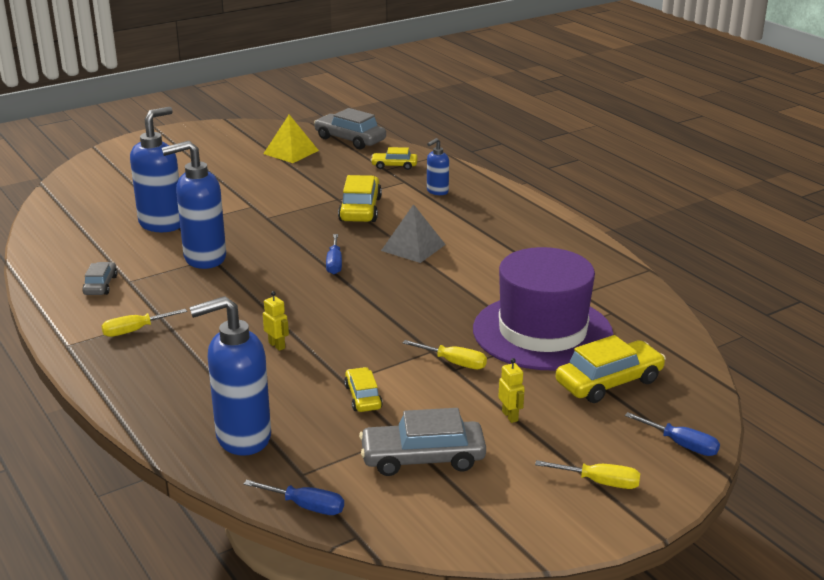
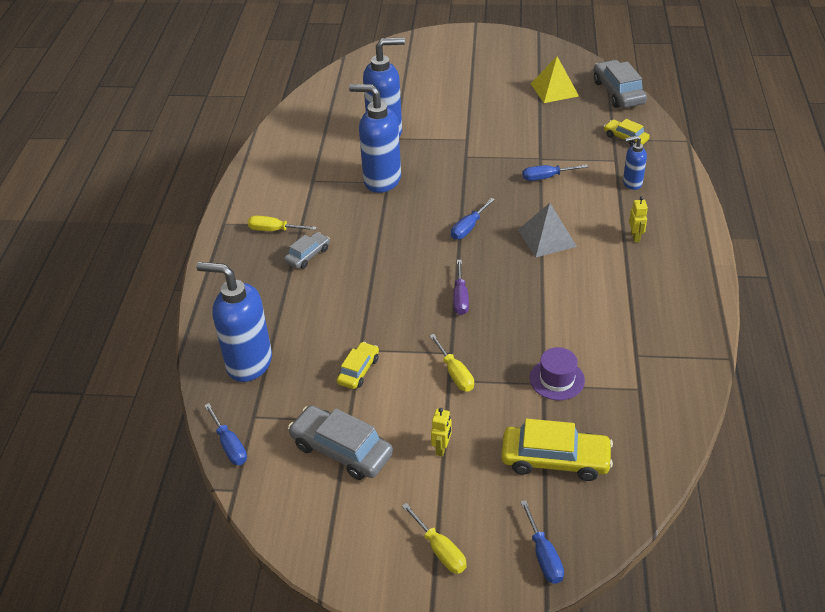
camera: 40 degrees right, 15 degrees up
(101, 285) = (292, 176): grey car -> grey car (308, 255)
(277, 345) = (349, 290): yellow robot -> yellow robot (635, 237)
(360, 209) = (546, 177): yellow car -> blue screwdriver
(390, 312) = (460, 298): none -> purple screwdriver
(542, 332) = (557, 379): purple hat -> purple hat, size x0.41

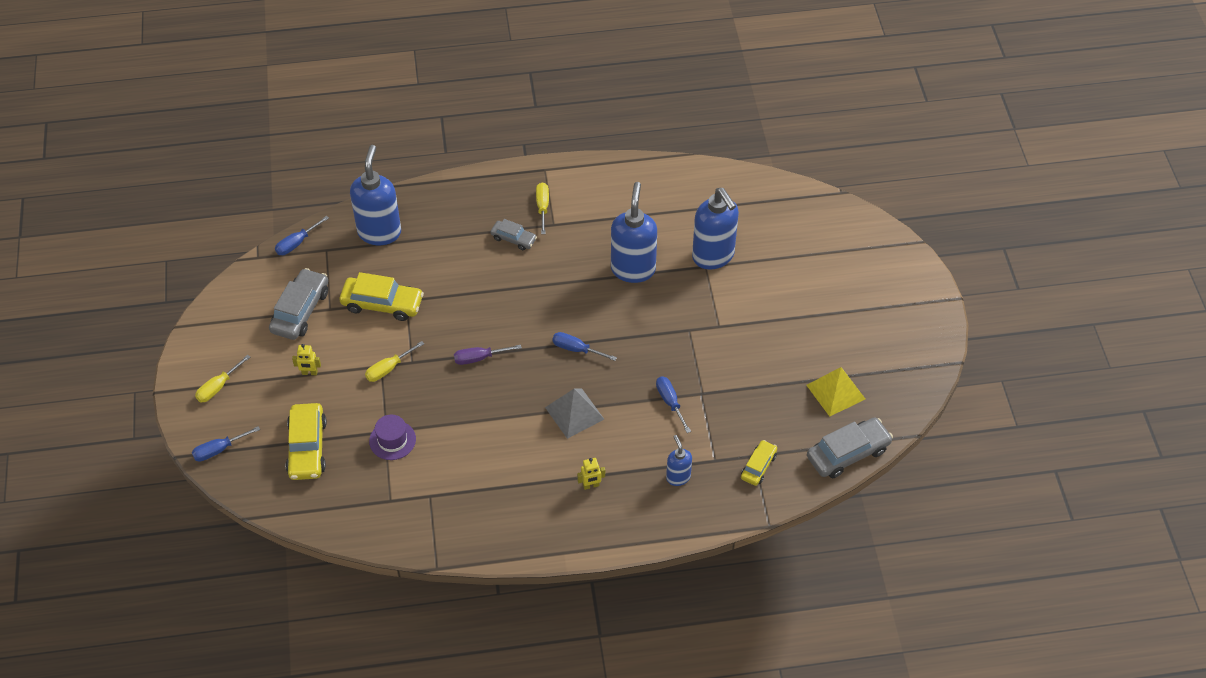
camera: 75 degrees right, 10 degrees up
(358, 370) = (382, 304): yellow car -> yellow car, size x1.72

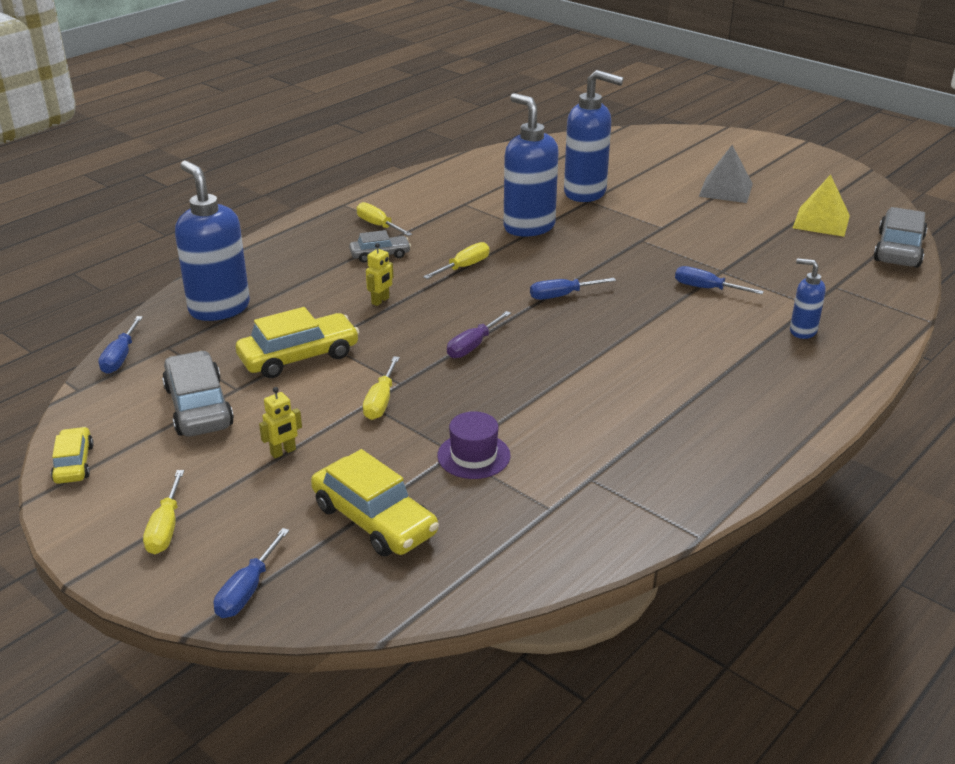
camera: 40 degrees left, 20 degrees down
(549, 284) = (464, 267): none -> yellow screwdriver
(574, 413) = (634, 337): grey pyramid -> grey pyramid (726, 190)
(591, 485) = (739, 378): yellow robot -> yellow robot (380, 301)
(758, 466) = (851, 290): yellow car -> yellow car (74, 463)

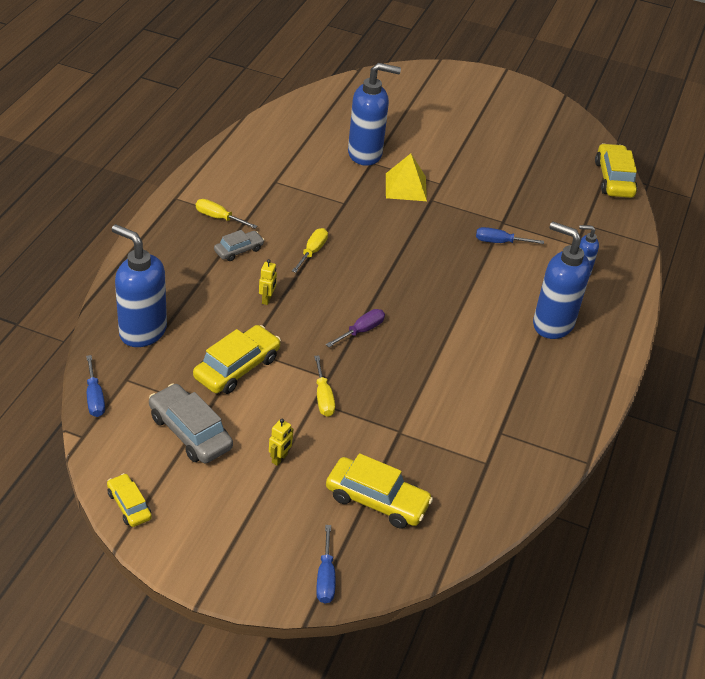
camera: 25 degrees left, 10 degrees up
(166, 528) = (237, 543): yellow screwdriver -> none
(473, 346) = (361, 331): purple screwdriver -> purple screwdriver turned 150 degrees counterclockwise
(473, 456) = (414, 431): purple hat -> none
(528, 227) = (340, 199): blue soap dispenser -> blue soap dispenser (552, 324)
(562, 295) = (401, 268): blue screwdriver -> none
(726, 190) = (469, 134): grey pyramid -> none
(821, 221) = (551, 158): yellow pyramid -> yellow pyramid (406, 187)
(899, 249) = (614, 179): grey car -> yellow car

